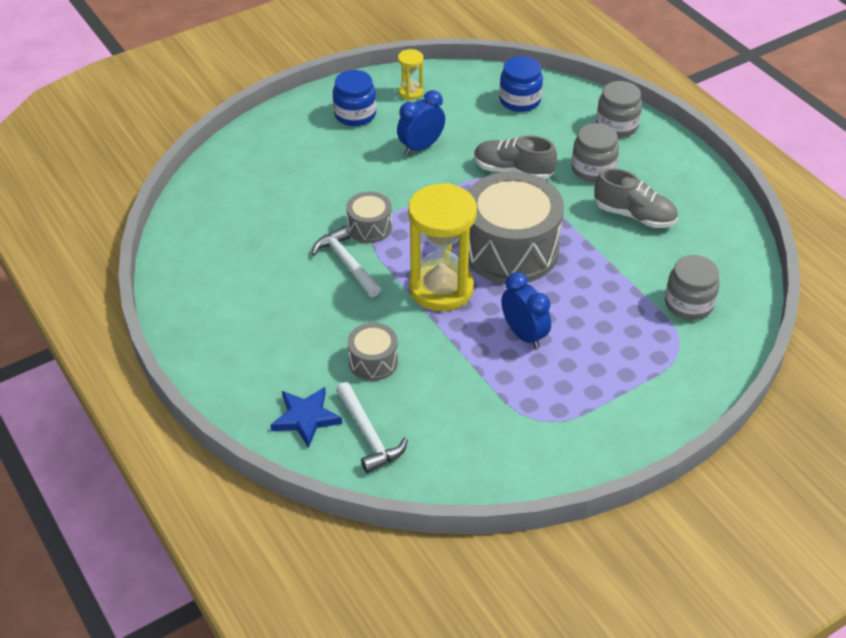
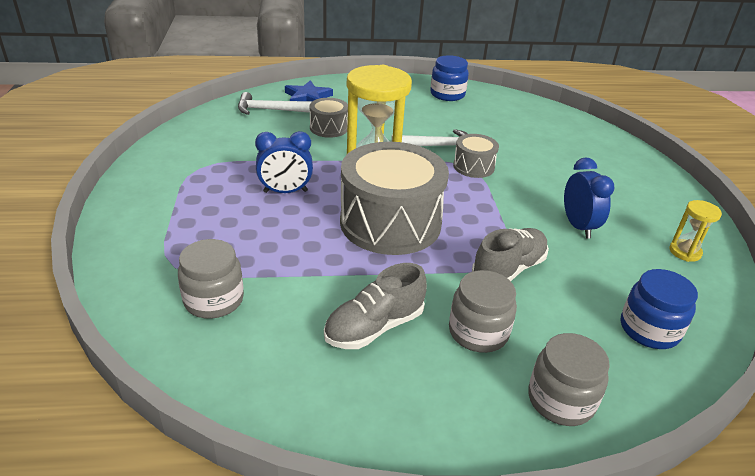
camera: 115 degrees right, 10 degrees down
(355, 114) = (649, 207): blue jar -> blue jar (447, 94)

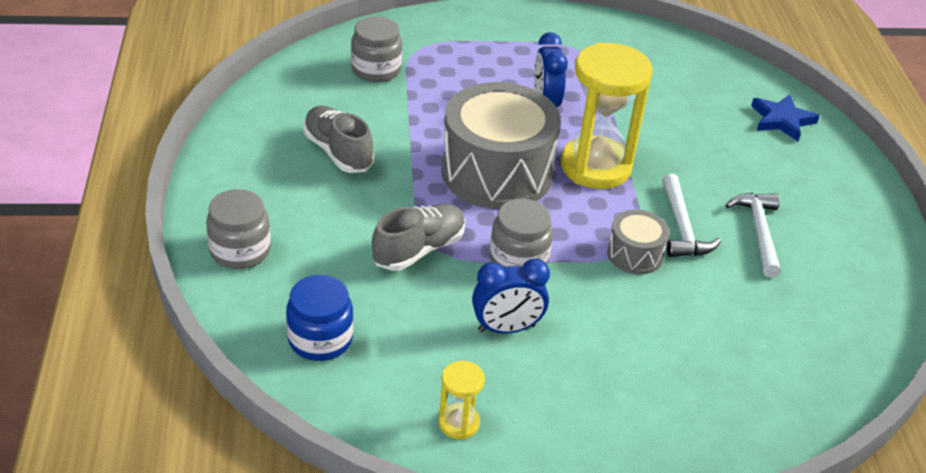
camera: 90 degrees right, 5 degrees up
(271, 110) = (731, 91): white hammer -> white hammer (758, 232)
(329, 128) = (700, 136): grey drum -> none
(447, 94) = (858, 257): blue jar -> none
(478, 332) = (327, 213): grey jar -> grey jar (518, 259)
(508, 269) = (419, 250): grey shoe -> grey shoe turned 90 degrees counterclockwise

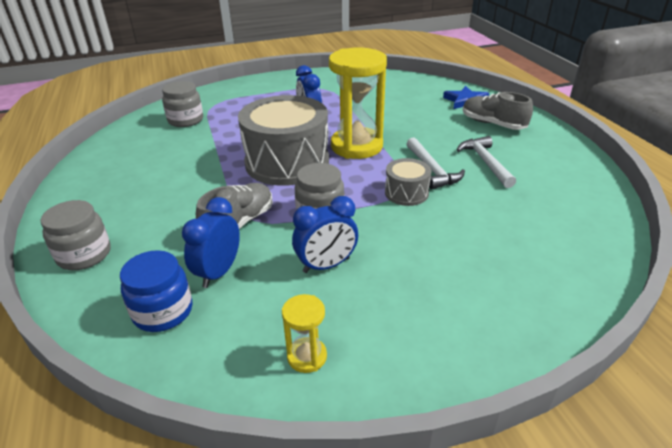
camera: 10 degrees left, 5 degrees down
(338, 152) = (163, 172): grey shoe -> grey shoe (493, 124)
(385, 308) = (218, 272): none -> blue clock

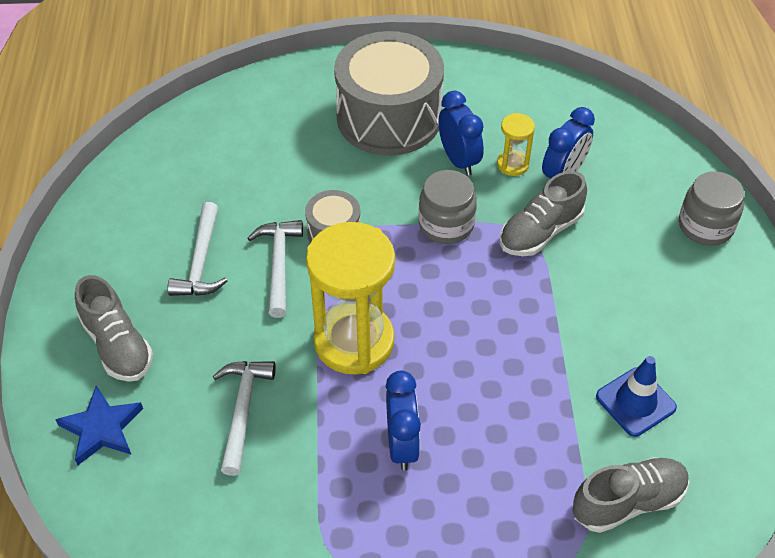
camera: 165 degrees left, 15 degrees up
(163, 311) = (611, 148): blue jar -> none
(174, 151) = (635, 402): none -> blue traffic cone
(185, 120) = (628, 502): grey jar -> grey shoe
(287, 162) = (465, 329): grey drum -> grey drum (389, 117)
(307, 356) = (496, 91): yellow hourglass -> yellow hourglass (512, 164)
(326, 265) = (459, 160): blue clock -> blue clock turned 75 degrees clockwise
(401, 115) = (242, 411): none -> white hammer

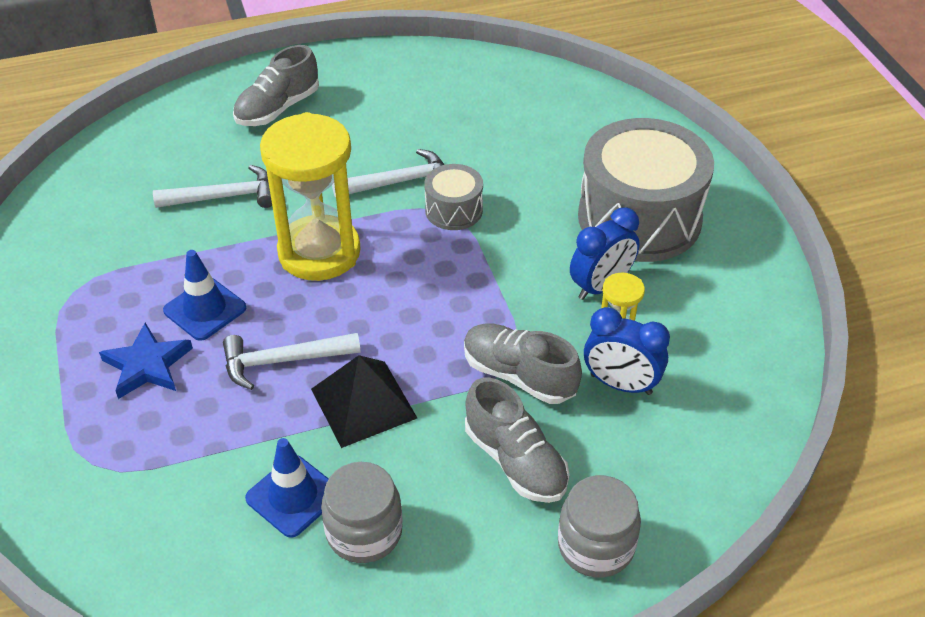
camera: 75 degrees right, 5 degrees down
(101, 428) = (192, 122): blue star -> blue star (147, 365)
(201, 261) = (386, 132): white hammer -> white hammer (283, 361)
(402, 444) = (205, 309): blue clock -> blue traffic cone
(446, 225) = (498, 292): grey jar -> grey jar (364, 532)
(547, 338) = (364, 403): none -> black pyramid
(628, 502) = (159, 503): grey shoe -> grey shoe (515, 461)

